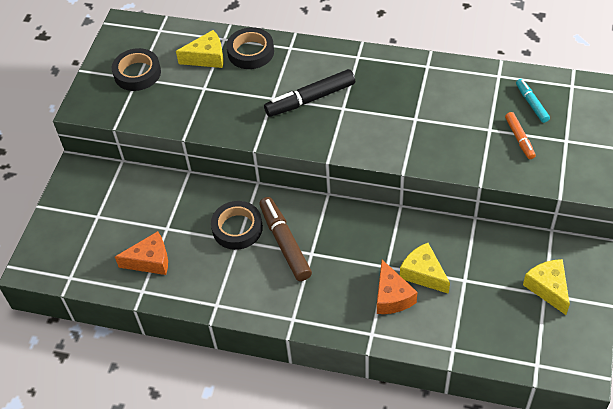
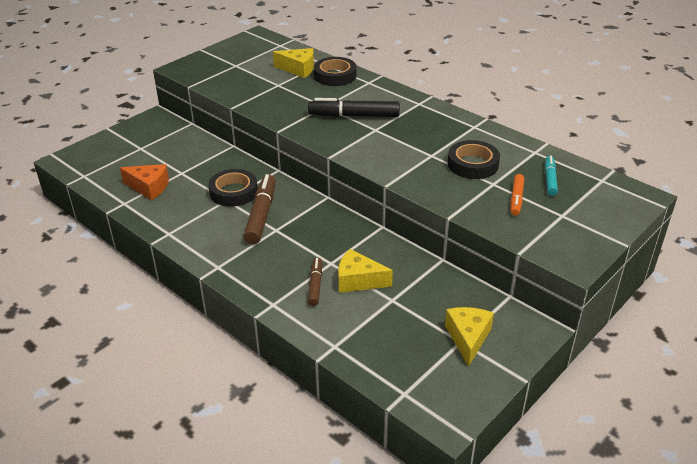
camera: 25 degrees right, 15 degrees down
(137, 73) = (238, 62): black tape -> black tape (472, 164)
(392, 296) = (315, 285): orange cheese -> brown marker
(423, 274) = (358, 280): yellow cheese -> yellow cheese turned 60 degrees counterclockwise

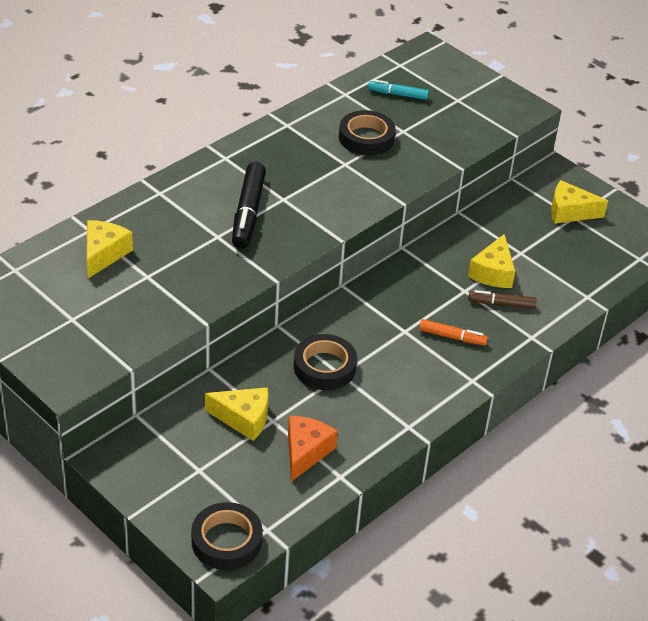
camera: 90 degrees left, 5 degrees up
(184, 161) = (243, 419): none -> yellow cheese
(261, 215) = (375, 342): brown marker -> none
(335, 76) = (134, 220): black tape -> black tape (226, 541)
(516, 199) = (430, 121): orange marker -> orange marker (452, 337)

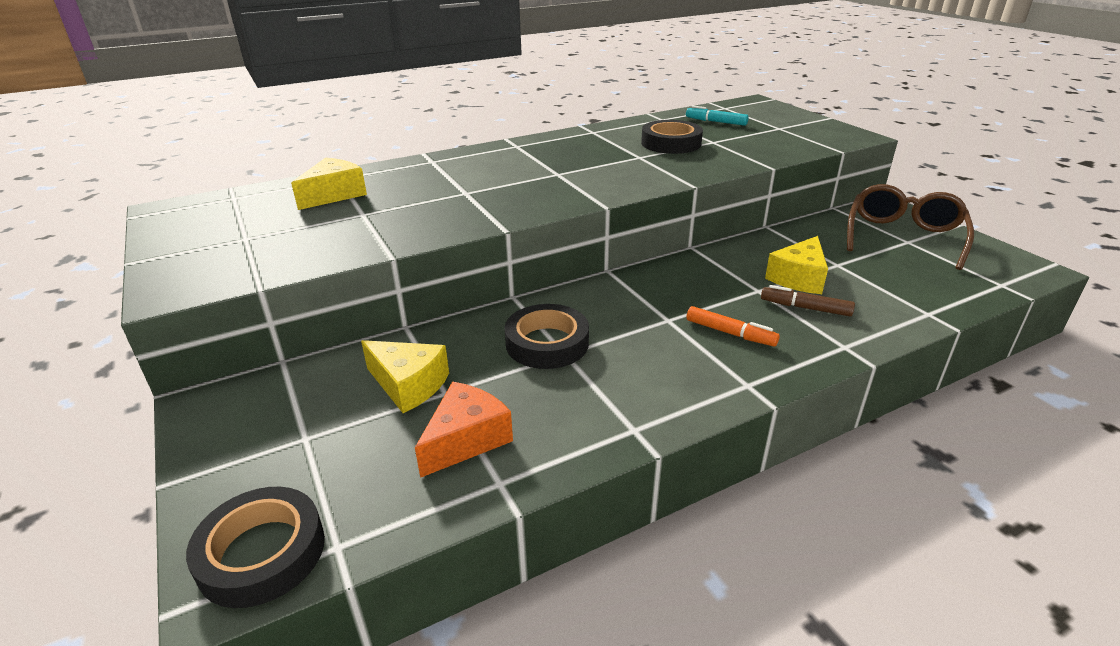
camera: 20 degrees right, 10 degrees down
(248, 213) = (512, 180): black marker -> none
(570, 212) = (903, 237): yellow cheese -> brown glasses

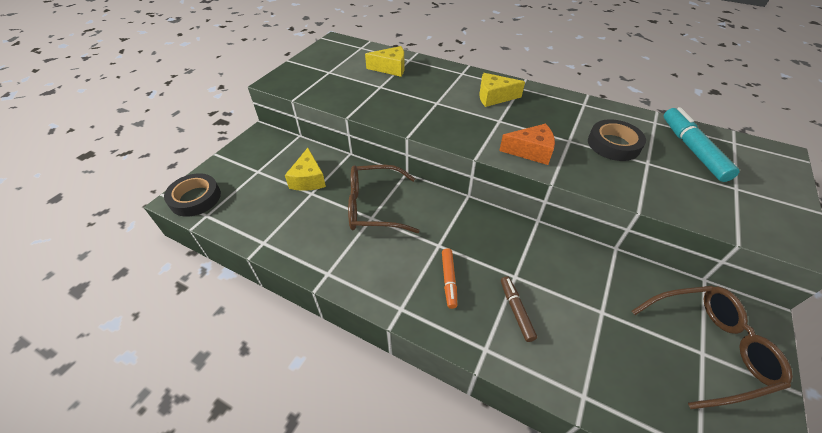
camera: 55 degrees right, 15 degrees up
(466, 439) = (284, 217): orange cheese -> orange cheese (530, 151)
(547, 343) = (374, 207): black tape -> brown glasses
(716, 122) = (692, 149): turquoise marker -> turquoise marker, size x1.74
(798, 278) = (555, 294): yellow cheese -> yellow cheese (494, 97)

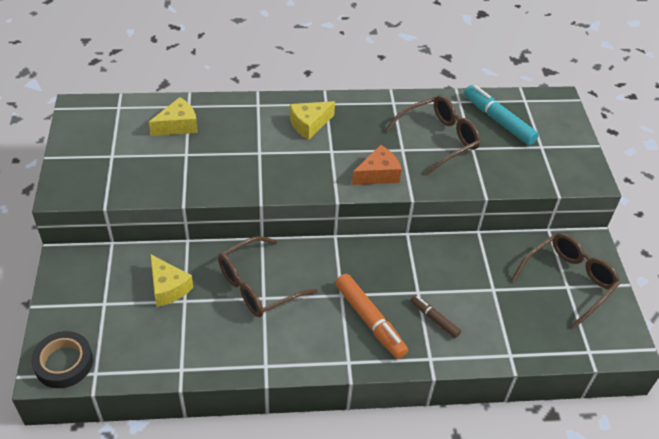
camera: 35 degrees left, 0 degrees up
(449, 280) = (369, 320): orange marker -> orange marker, size x1.74
(613, 144) = (438, 139): black tape -> brown glasses

